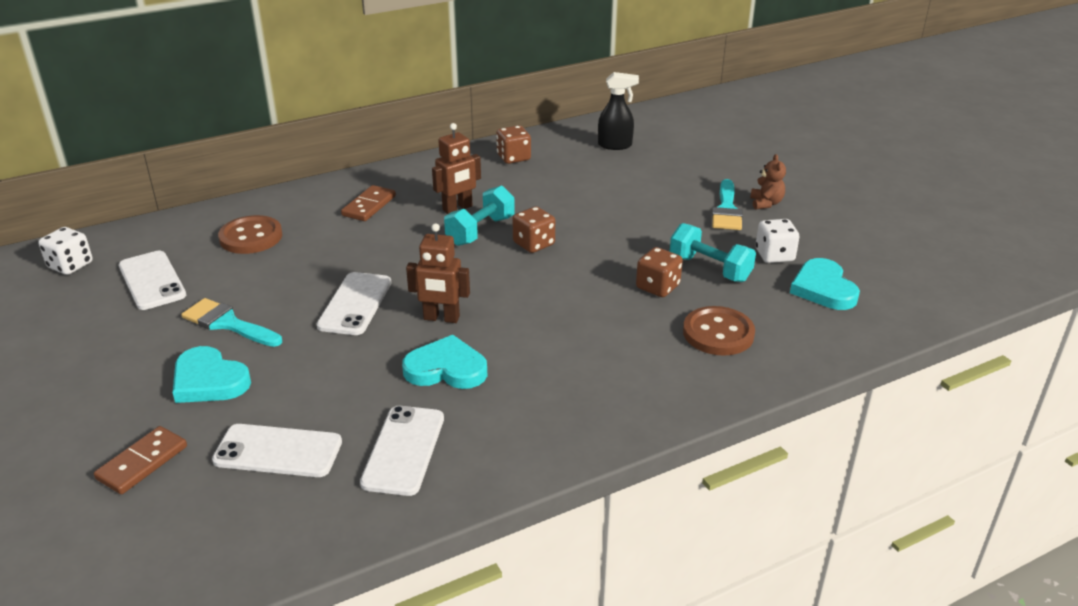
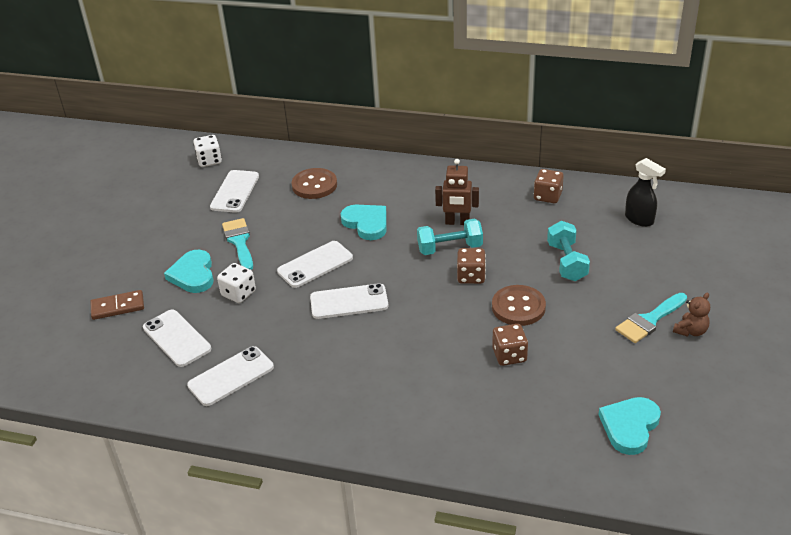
camera: 45 degrees right, 5 degrees up
(369, 206) = (405, 193): brown domino -> none
(441, 318) = (349, 302): brown robot -> white phone
(446, 369) = (311, 338): turquoise heart -> turquoise heart (366, 223)
(709, 269) = (566, 362): turquoise dumbbell -> turquoise dumbbell (566, 262)
(718, 333) = (502, 414): brown button -> brown button (518, 307)
(774, 255) = (631, 378): white dice -> white dice (238, 293)

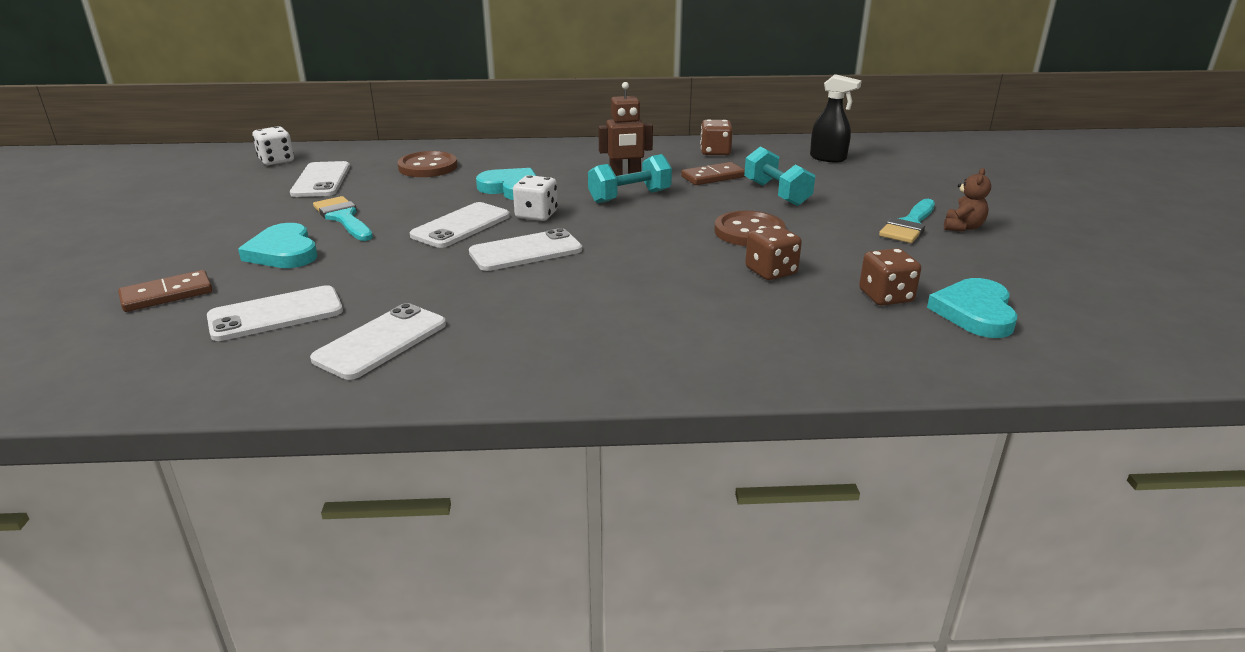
camera: 20 degrees left, 10 degrees down
(176, 338) = (276, 314): white phone -> white phone turned 60 degrees counterclockwise
(238, 293) = (360, 261): white dice -> white dice (536, 215)
(471, 276) = (672, 215): brown dice -> brown dice (885, 296)
(528, 231) = (713, 177): none -> brown domino

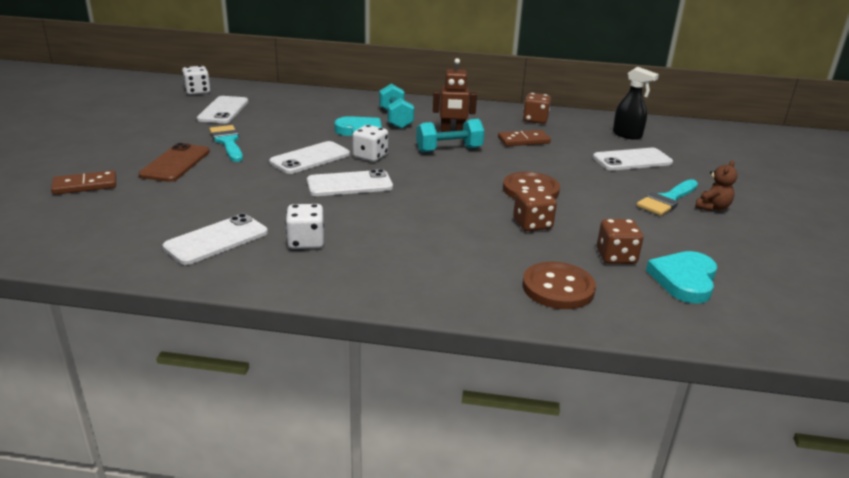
camera: 10 degrees right, 0 degrees up
(276, 314) = (152, 209): white phone -> white phone (632, 160)
(283, 252) = (175, 163): turquoise heart -> brown phone
(428, 167) = (305, 108): brown button -> brown button (558, 288)
(501, 328) = (306, 242): none -> white dice
(776, 193) = (568, 160): turquoise dumbbell -> turquoise dumbbell (395, 119)

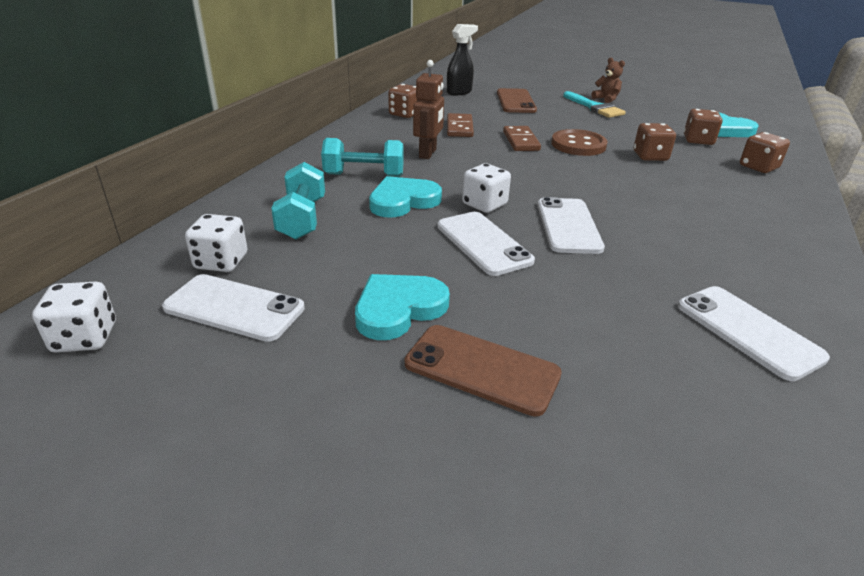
camera: 75 degrees left, 5 degrees up
(85, 185) = (580, 498): brown domino -> brown domino (521, 141)
(227, 142) = (398, 309): turquoise brush -> turquoise heart
(306, 242) = (727, 267): white dice -> white dice (221, 262)
(449, 150) = (475, 162): turquoise dumbbell -> turquoise dumbbell (302, 219)
(558, 288) = (758, 167): brown button -> brown dice
(632, 160) = (516, 101): white phone -> brown phone

